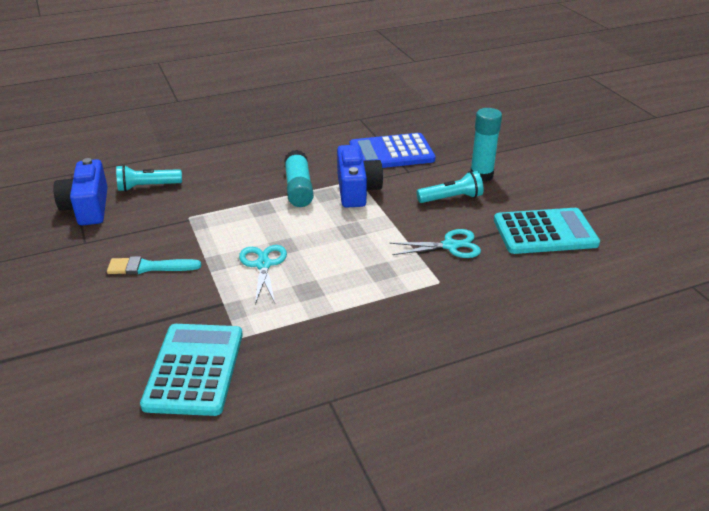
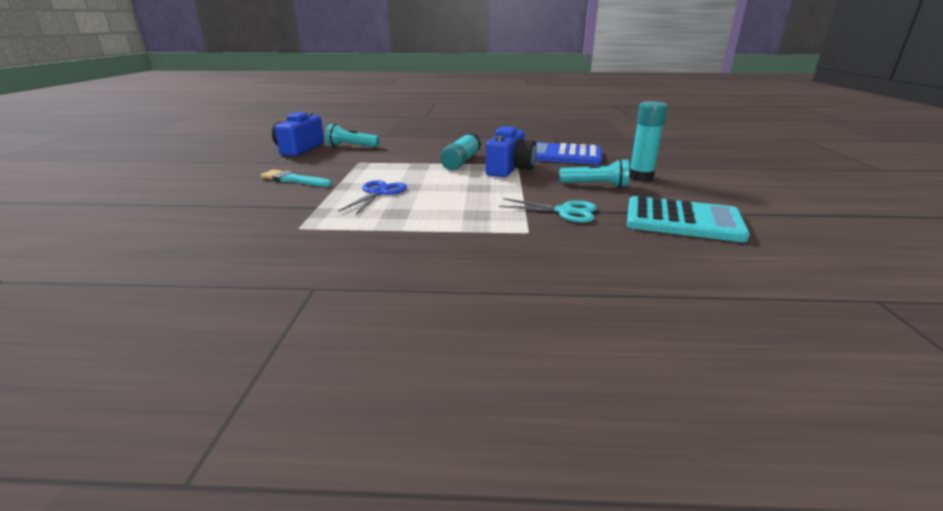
camera: 25 degrees right, 10 degrees down
(194, 369) = (236, 238): turquoise calculator -> none
(263, 264) = (378, 193): turquoise scissors -> blue scissors

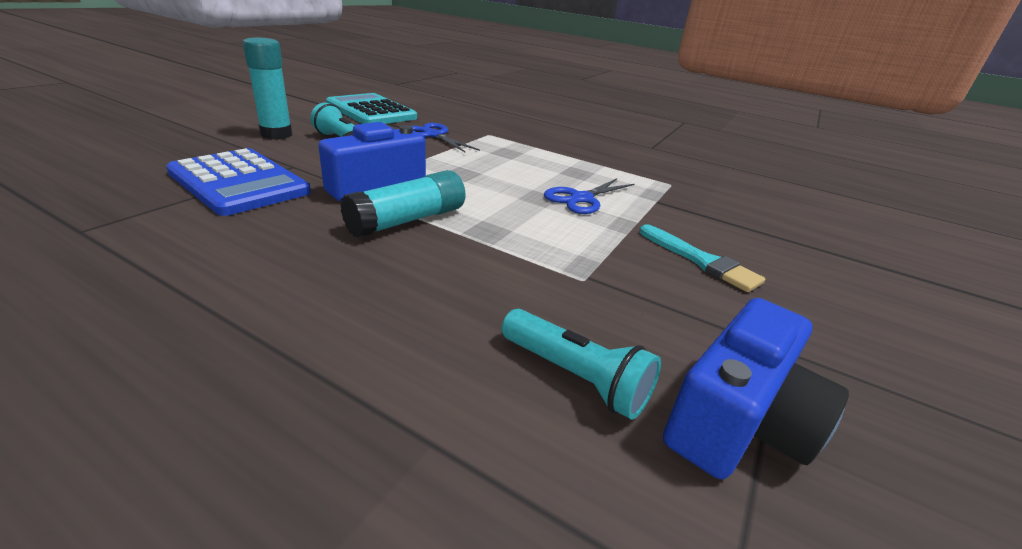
camera: 155 degrees left, 5 degrees up
(565, 211) = (433, 135): turquoise scissors -> blue scissors

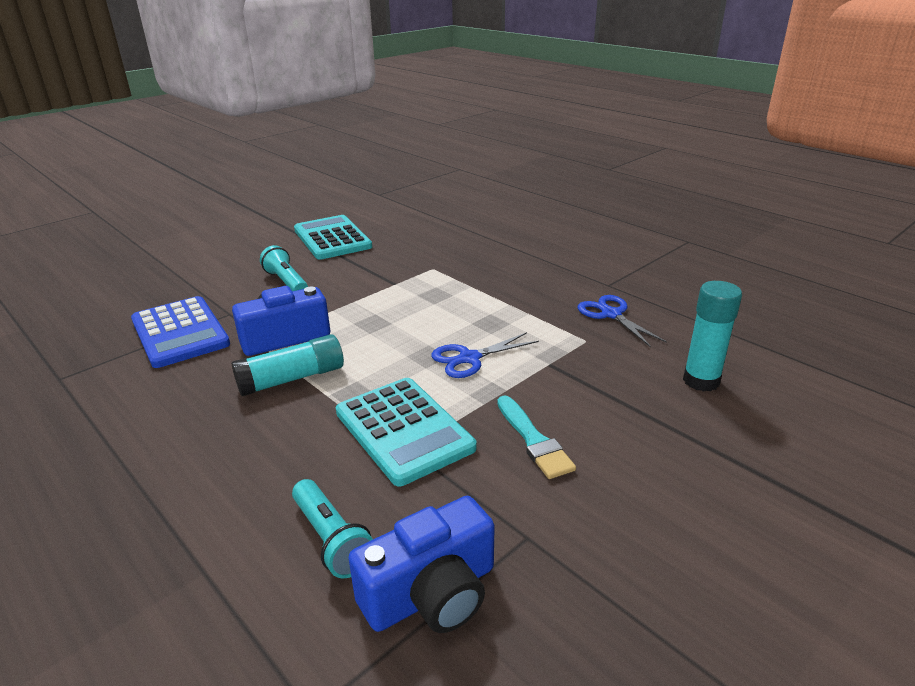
camera: 20 degrees right, 0 degrees up
(276, 134) = (232, 274): turquoise glue stick -> turquoise glue stick (701, 381)
(433, 135) = (374, 271): blue scissors -> blue scissors (611, 314)
(568, 260) = (404, 430): none -> turquoise calculator

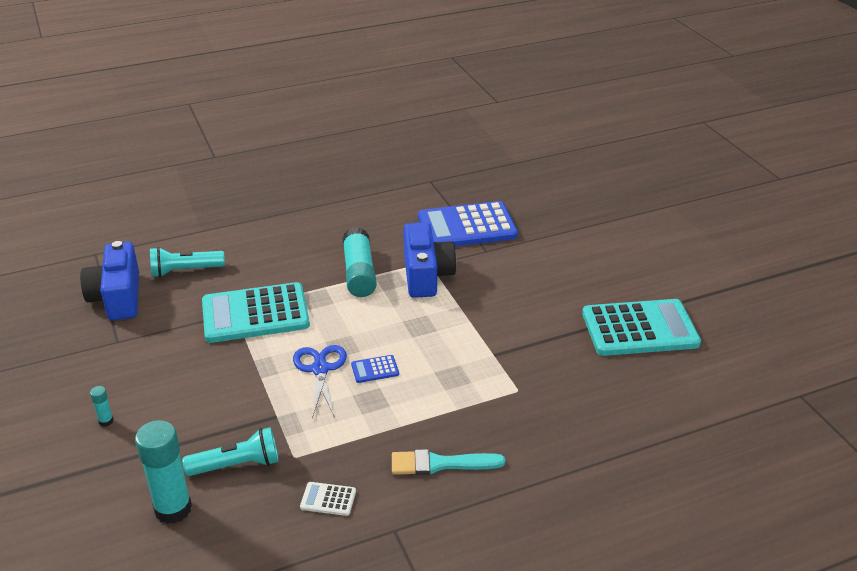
camera: 110 degrees right, 5 degrees up
(286, 282) = (535, 286): turquoise flashlight -> turquoise flashlight (237, 465)
(450, 330) = (375, 369): none -> blue calculator
(533, 440) = (192, 372): turquoise brush -> turquoise brush (440, 464)
(611, 314) = (328, 499): blue scissors -> white calculator
(657, 474) = (106, 421): none -> turquoise glue stick

